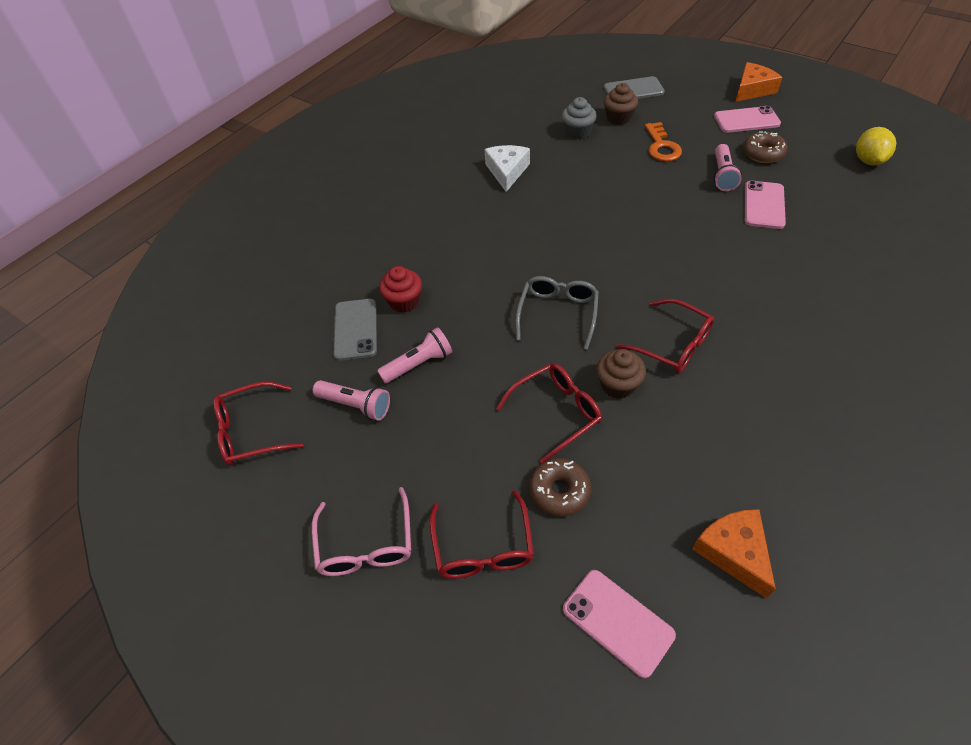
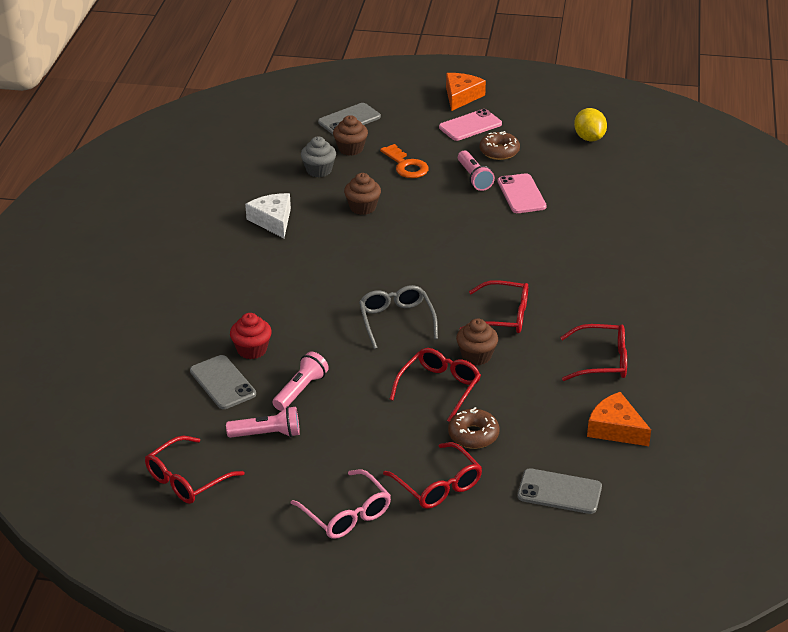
camera: 30 degrees left, 15 degrees down
(596, 179) = (362, 207): none -> brown cupcake
(617, 622) = (559, 492): pink phone -> grey phone
(760, 444) = (602, 361): none -> red glasses

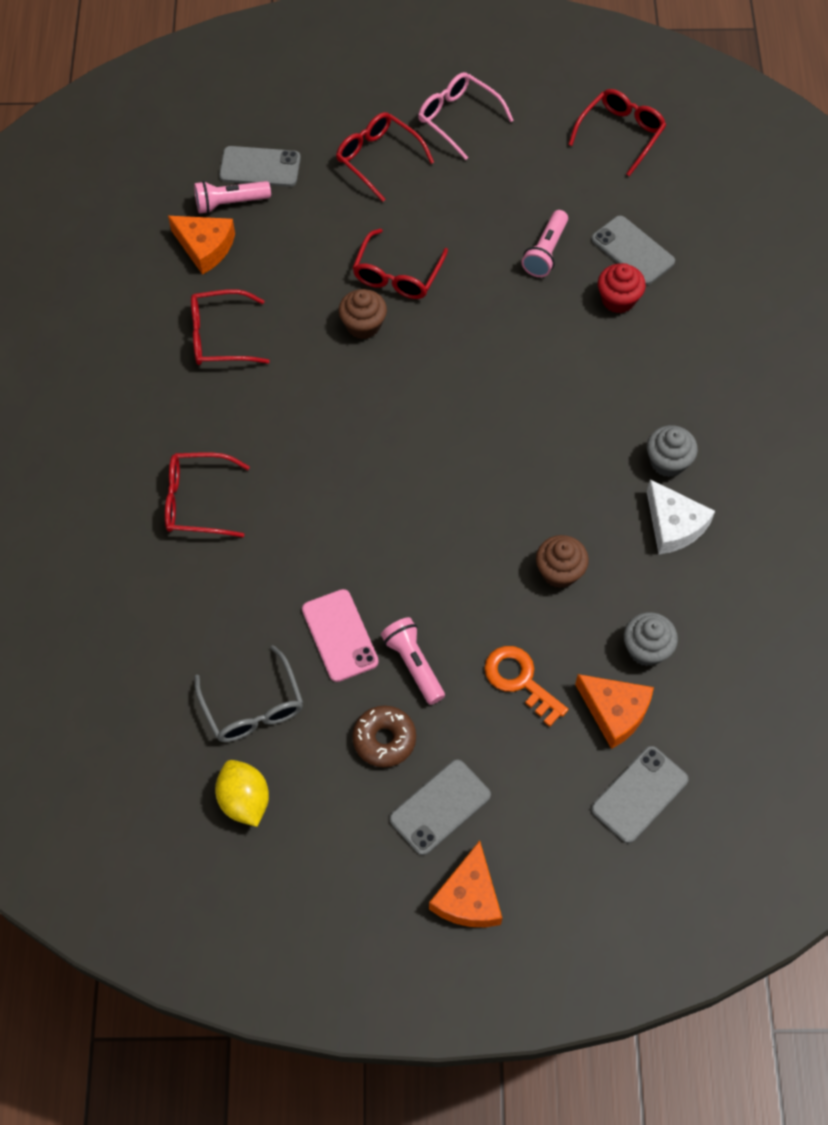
camera: 170 degrees right, 25 degrees up
(260, 251) = (668, 462): none -> grey cupcake
(267, 434) = (562, 194): pink flashlight -> pink flashlight (230, 203)
(350, 149) = (615, 712): brown cupcake -> orange cheese
(396, 321) = (465, 366): grey glasses -> grey glasses (253, 707)
(470, 125) = (440, 807): pink phone -> grey phone
(473, 435) = (352, 220): brown donut -> none
(503, 316) = (339, 390): red glasses -> red glasses (197, 501)

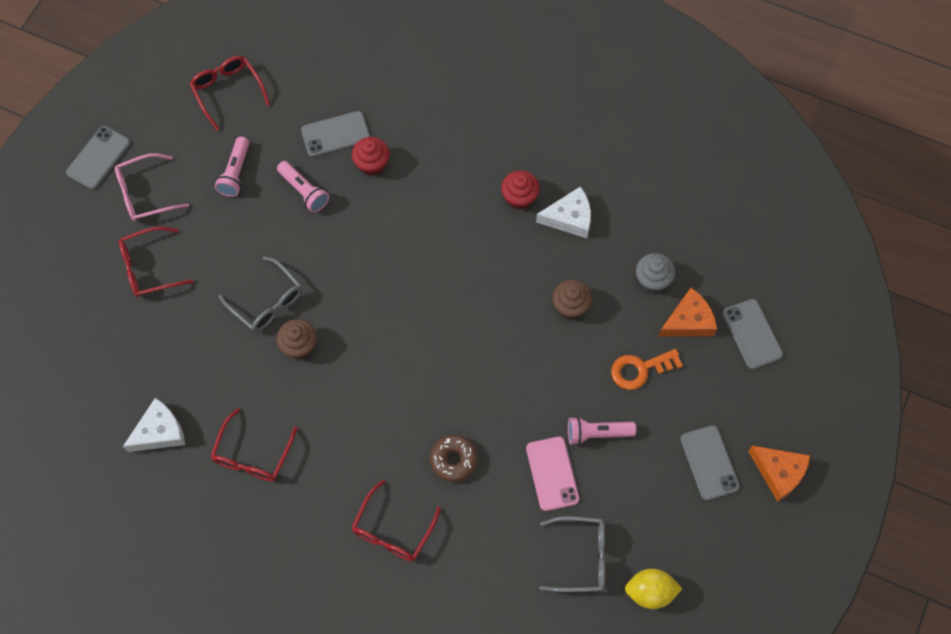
camera: 65 degrees left, 5 degrees up
(205, 247) = (159, 432): orange cheese -> white cheese
(230, 203) = (127, 395): pink flashlight -> pink flashlight (235, 173)
(260, 167) = (104, 358): grey phone -> grey phone (98, 158)
(340, 635) = (552, 473): pink phone -> pink phone turned 75 degrees clockwise
(384, 739) = (645, 477): brown donut -> brown donut (453, 460)
(397, 275) = (267, 302): red glasses -> grey glasses
(668, 462) = (519, 197): grey cupcake -> red cupcake

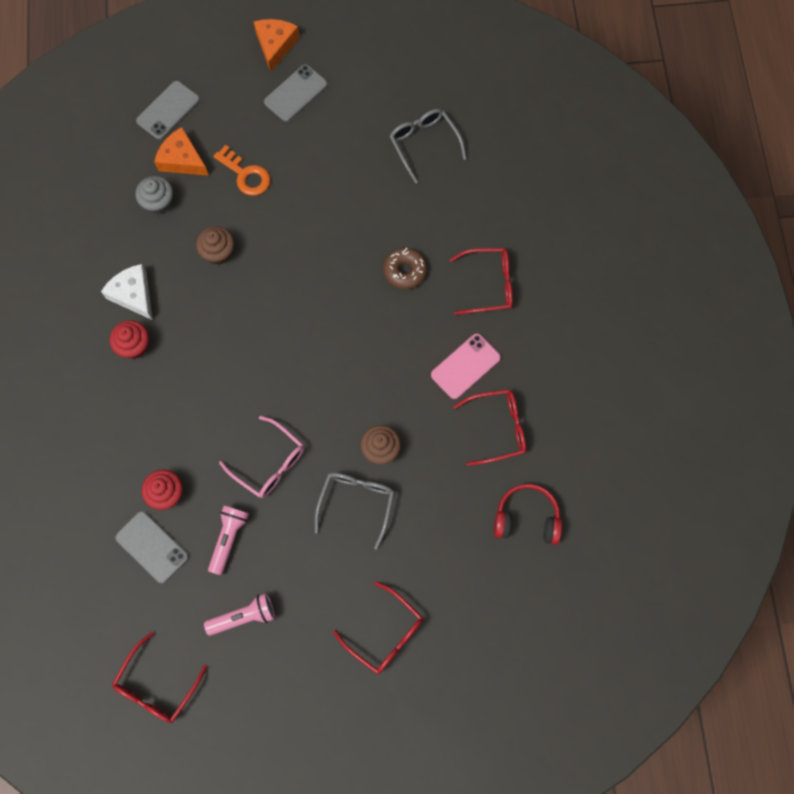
camera: 120 degrees left, 5 degrees up
(98, 158) = (300, 768): grey phone -> none
(145, 193) = (313, 692): pink glasses -> pink glasses (269, 463)
(159, 432) = (526, 518): white cheese -> red headphones
(552, 473) = (371, 195): pink phone -> pink phone (465, 366)
(597, 433) = (319, 180): pink flashlight -> none
(650, 592) = (420, 88): yellow lemon -> none

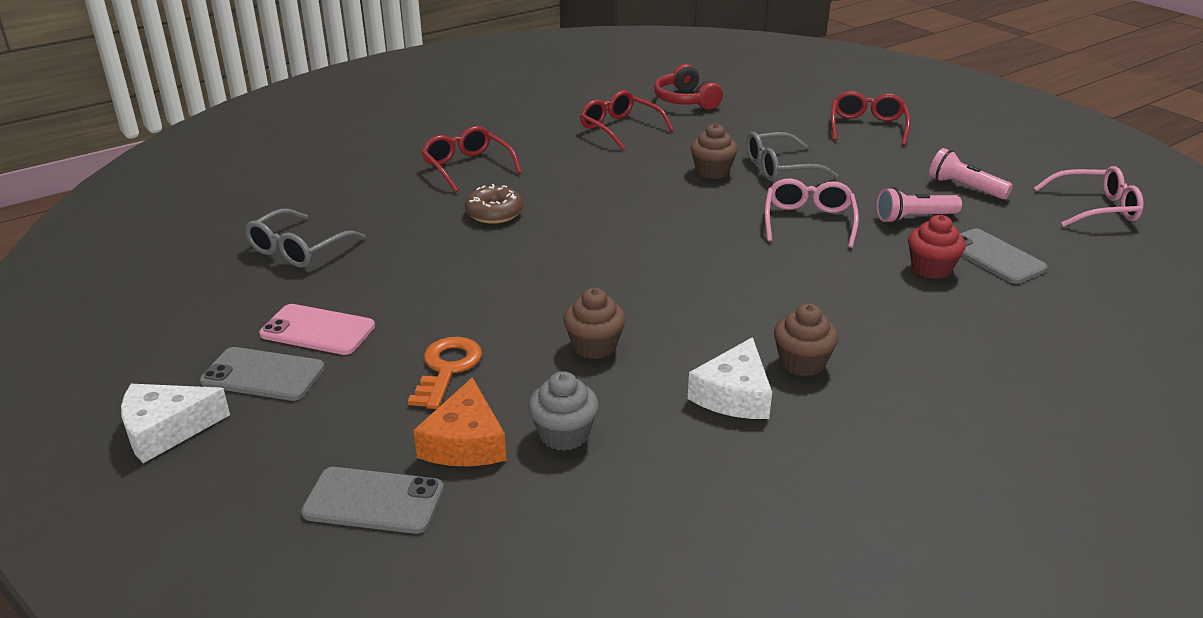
camera: 120 degrees left, 40 degrees down
(134, 346) = (802, 363): red cupcake -> brown cupcake
(152, 547) = (994, 257): grey phone -> grey phone turned 45 degrees counterclockwise
(157, 685) = (1095, 208): red glasses -> pink glasses
(275, 45) = (166, 430): orange cheese -> white cheese
(465, 366) = (573, 156): pink phone -> pink phone (317, 330)

